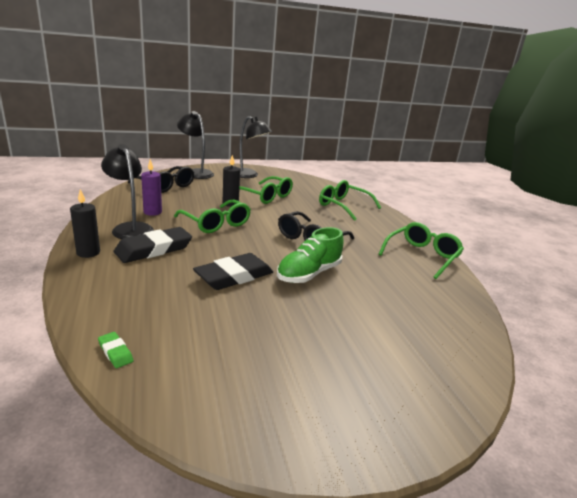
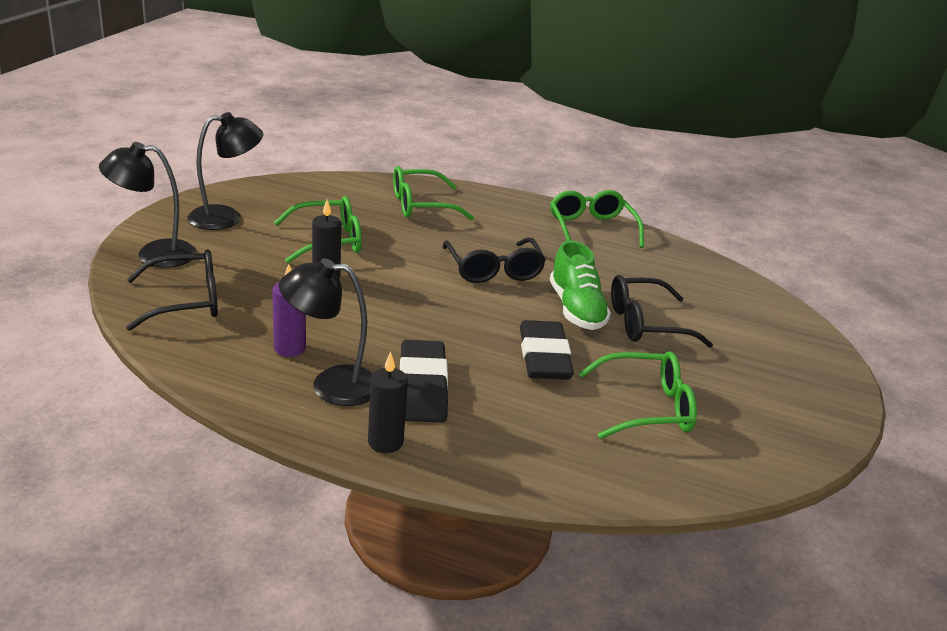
camera: 55 degrees left, 5 degrees up
(115, 352) = (646, 483): green eraser -> none
(216, 223) = (383, 313): green glasses -> green glasses (645, 407)
(334, 304) = (646, 323): none -> black glasses

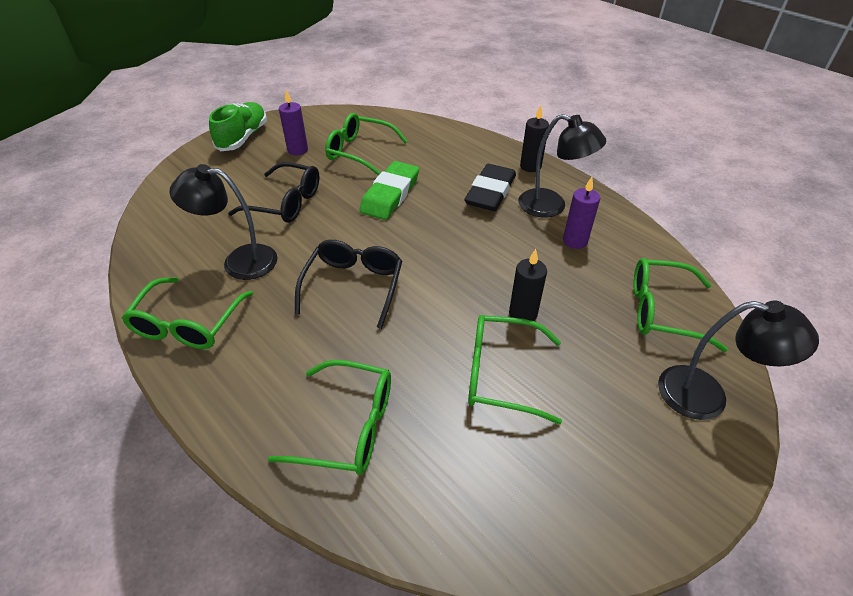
camera: 150 degrees left, 15 degrees up
(185, 301) = (663, 311): black glasses -> green glasses
(226, 217) = (622, 461): black lamp -> black lamp (239, 261)
(544, 356) = (390, 195): black eraser -> green eraser
(576, 309) = (324, 226): green shoe -> green shoe (243, 137)
(726, 390) = (297, 150): none -> purple candle

